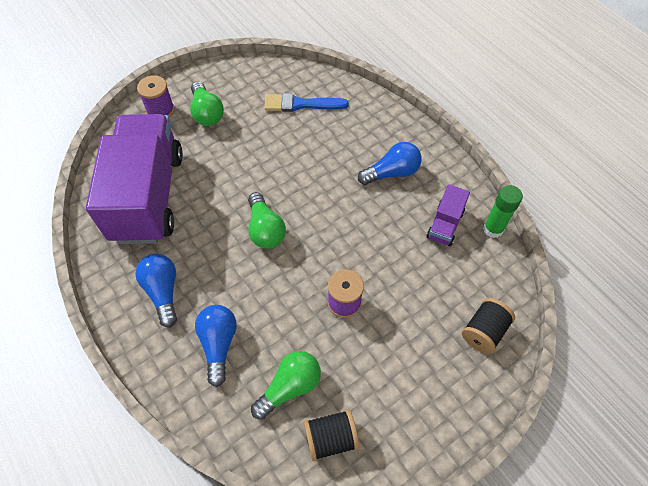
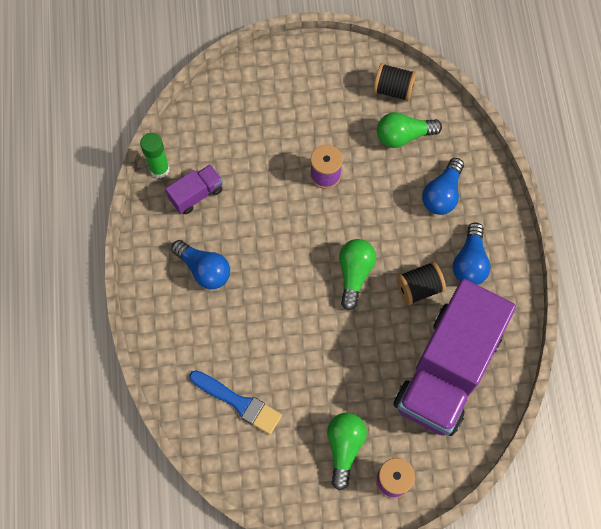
camera: 150 degrees left, 10 degrees up
(392, 172) = (204, 269): blue light bulb -> blue light bulb turned 150 degrees counterclockwise
(484, 331) = (234, 98): black spool -> black spool (419, 288)

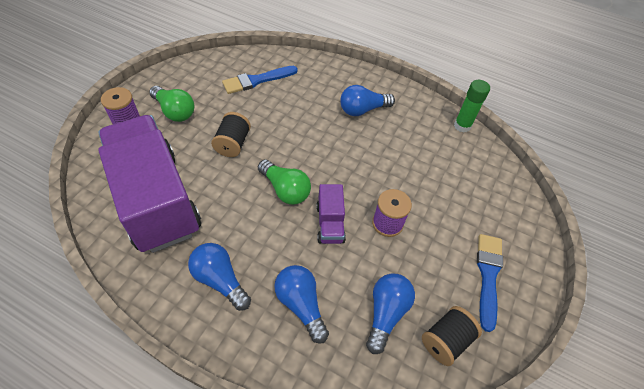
camera: 120 degrees right, 15 degrees down
(196, 194) = (426, 135): purple truck -> purple truck (330, 223)
(318, 84) = (488, 275): none -> blue brush
(403, 136) = (386, 313): green light bulb -> blue light bulb
(419, 288) = (235, 225): black spool -> black spool (233, 144)

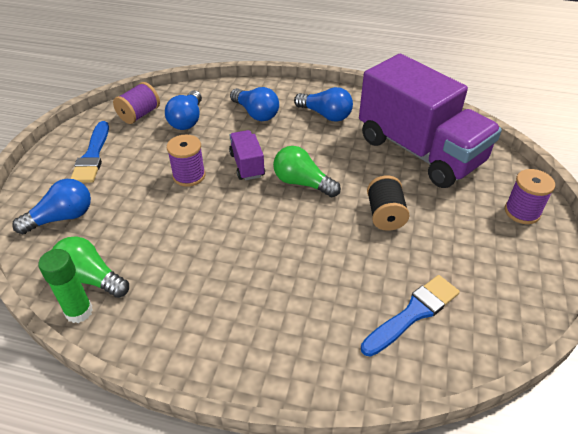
camera: 170 degrees right, 10 degrees down
(175, 111) = (483, 237): green light bulb -> green light bulb (90, 278)
(363, 110) = (235, 302): blue light bulb -> blue light bulb (62, 218)
(445, 340) = (139, 114): black spool -> purple spool

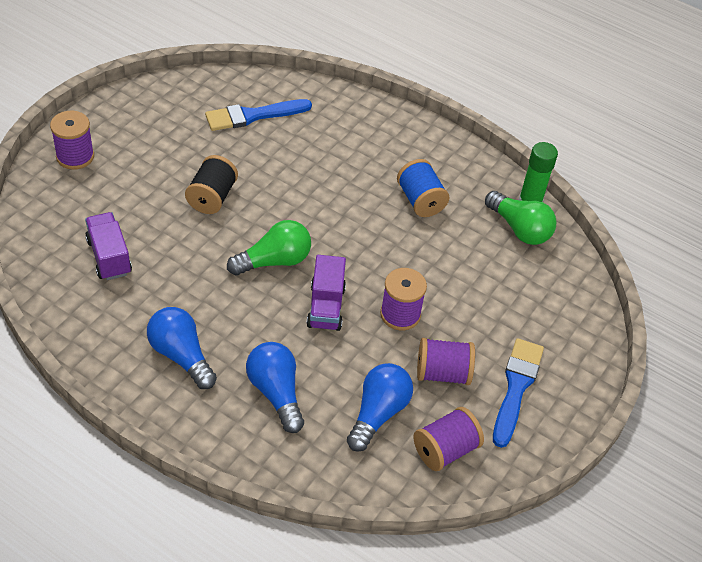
camera: 165 degrees left, 5 degrees up
(62, 218) = (550, 304): blue light bulb -> none
(148, 150) = (442, 373): none -> purple spool
(197, 275) = (420, 200): none -> blue spool
(302, 183) = (274, 261): green light bulb -> green light bulb turned 75 degrees counterclockwise
(419, 151) = (109, 257): purple truck -> purple truck, size x0.42

